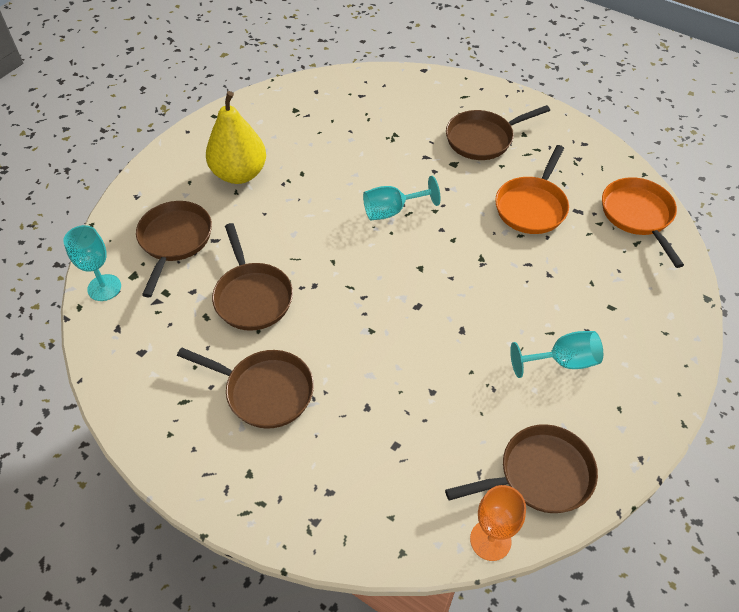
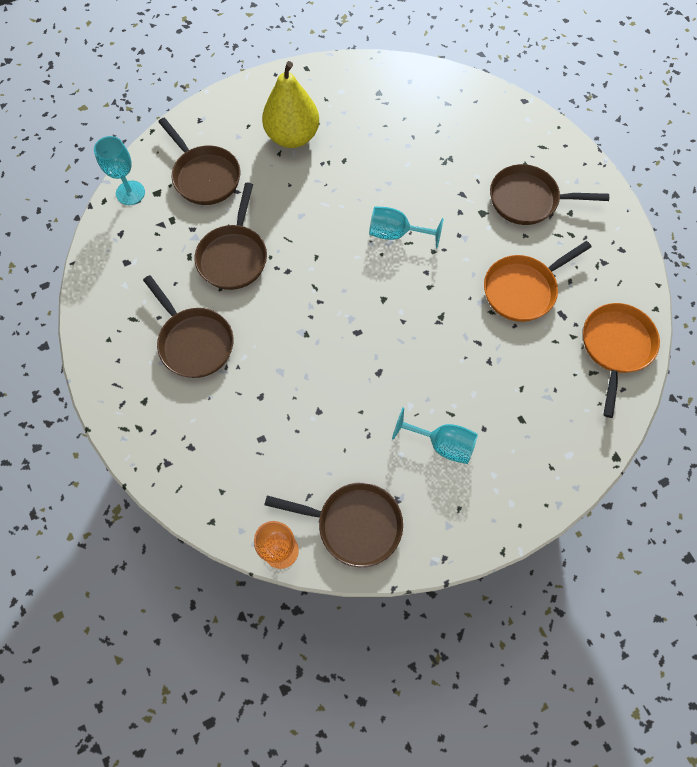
camera: 30 degrees right, 15 degrees up
(174, 241) = (204, 176): brown pan -> brown pan turned 105 degrees clockwise

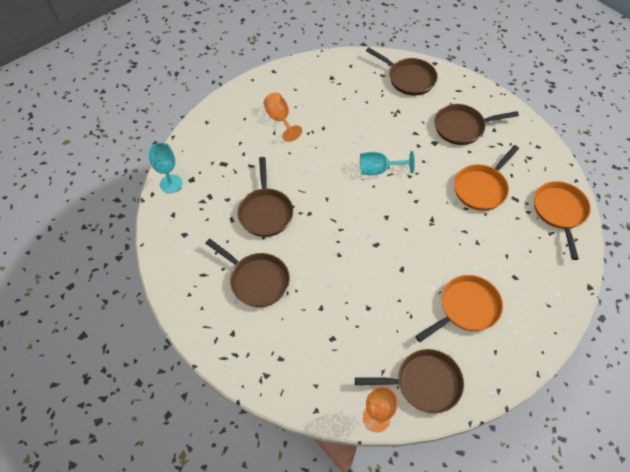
camera: 15 degrees left, 10 degrees down
(204, 176) = (224, 160): brown pan -> brown pan (408, 78)
(292, 136) = (280, 119): yellow pear -> orange goblet
(442, 444) = (466, 308): turquoise goblet -> orange pan

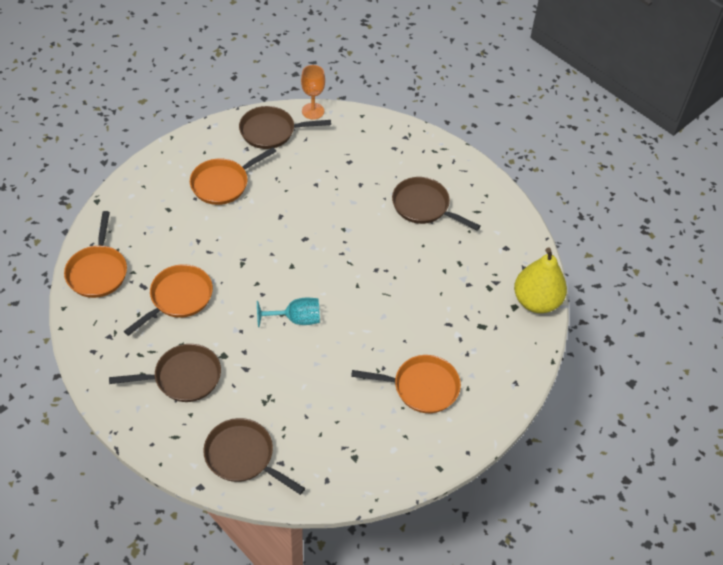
camera: 175 degrees right, 5 degrees down
(171, 184) = (536, 301): turquoise goblet -> yellow pear
(265, 212) = (424, 271): brown pan -> none
(280, 119) = (421, 387): orange goblet -> orange pan

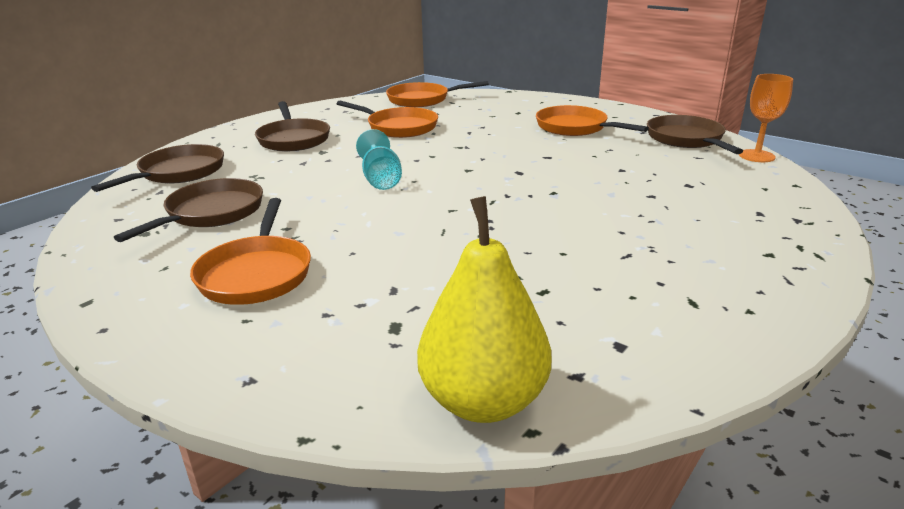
camera: 85 degrees right, 25 degrees down
(424, 206) = (653, 247): brown pan -> brown pan (211, 213)

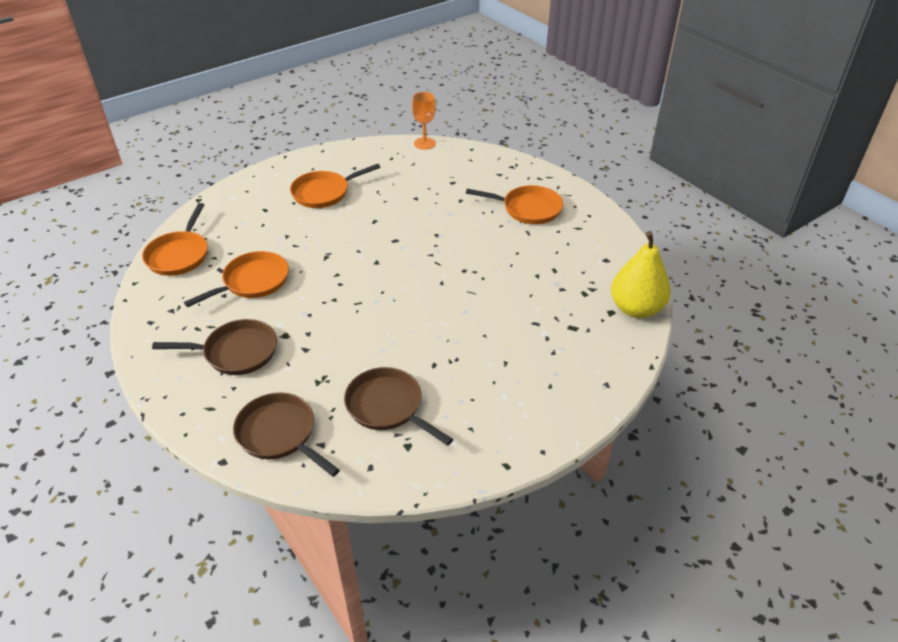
camera: 75 degrees left, 15 degrees up
(256, 273) = (496, 380): orange pan -> orange pan (527, 209)
(381, 179) = (370, 308): turquoise goblet -> none
(687, 139) = (381, 156): brown pan -> none

